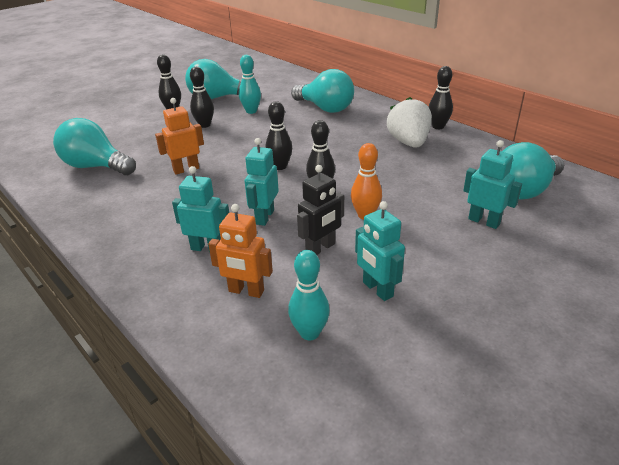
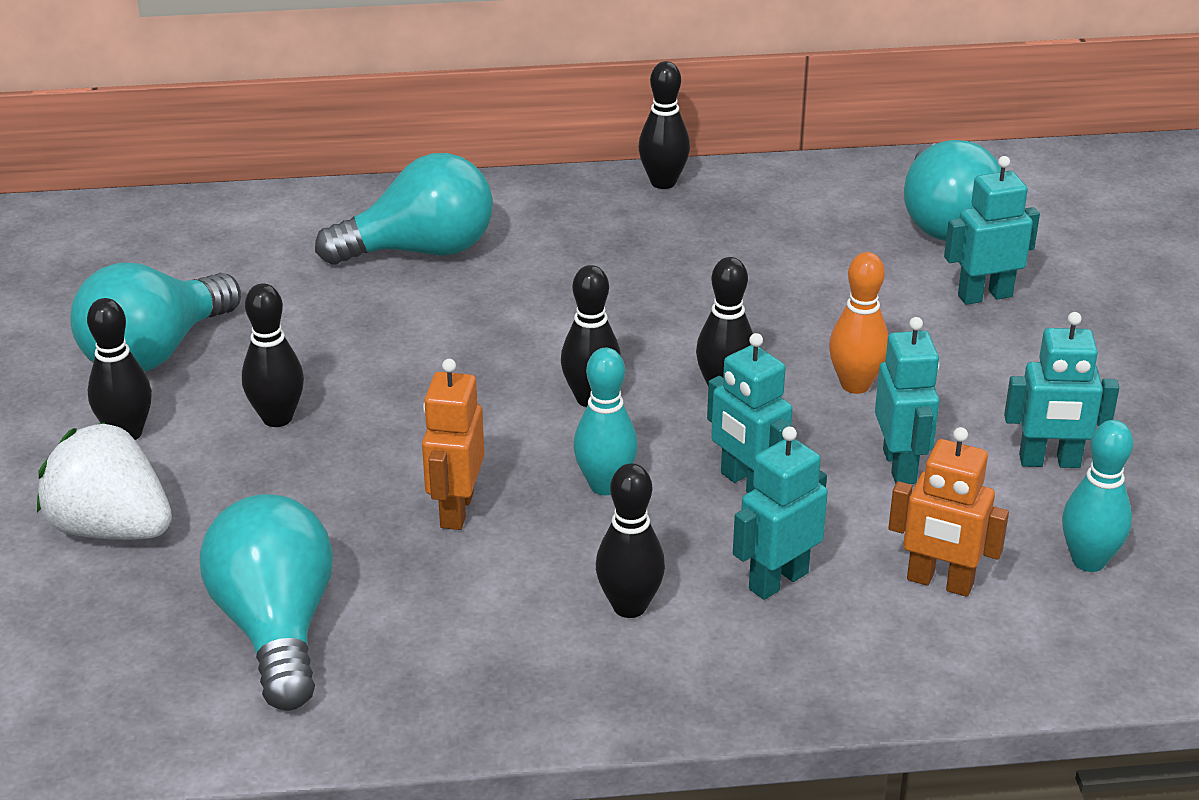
camera: 55 degrees left, 0 degrees up
(96, 166) = (277, 628): turquoise light bulb -> turquoise light bulb turned 105 degrees clockwise
(160, 222) = (629, 606): none -> black bowling pin
(246, 291) = (939, 582): orange robot -> orange robot turned 60 degrees clockwise
(251, 111) = (298, 336): turquoise bowling pin -> turquoise bowling pin (605, 485)
(320, 248) = (900, 466): black robot -> turquoise robot
(408, 143) = (680, 236): white strawberry -> white strawberry (111, 528)

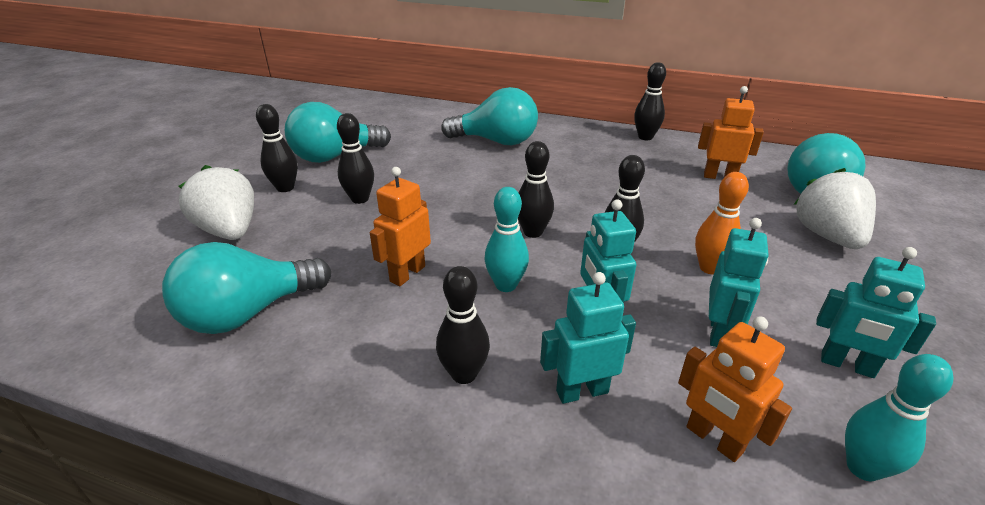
camera: 25 degrees right, 0 degrees up
(277, 628) = (248, 313): turquoise light bulb -> turquoise light bulb turned 135 degrees counterclockwise
(809, 233) = (719, 177): none -> orange robot
(984, 296) = (827, 236): turquoise robot -> white strawberry

